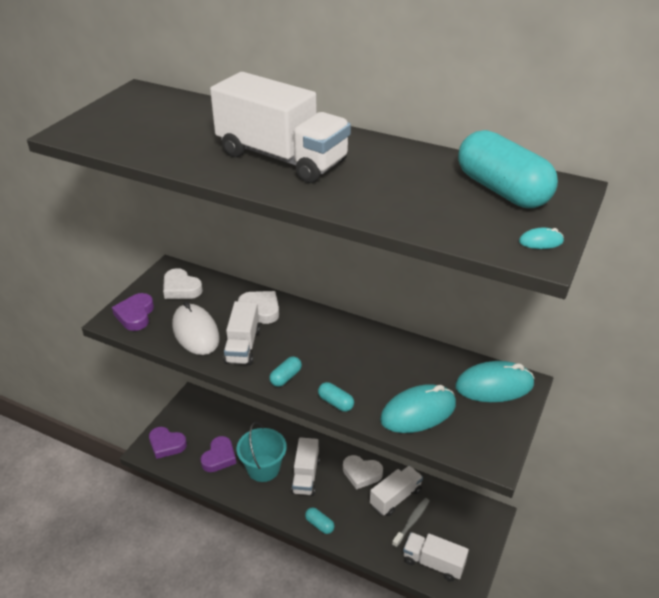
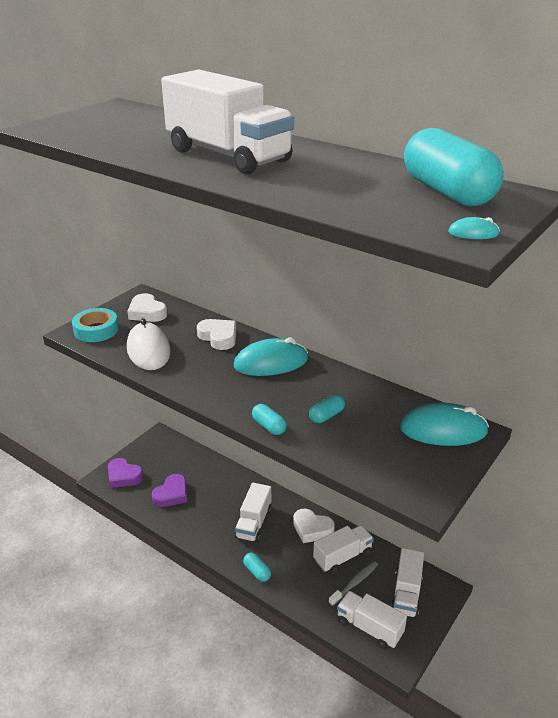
camera: 10 degrees right, 5 degrees down
(135, 315) = (96, 330): purple heart -> turquoise tape
(243, 346) = (190, 366): white truck -> white truck (406, 594)
(263, 468) = (213, 510): turquoise bucket -> none
(286, 377) = (225, 398): turquoise capsule -> turquoise capsule (326, 416)
(418, 412) = (353, 445): turquoise mouse -> turquoise mouse (271, 363)

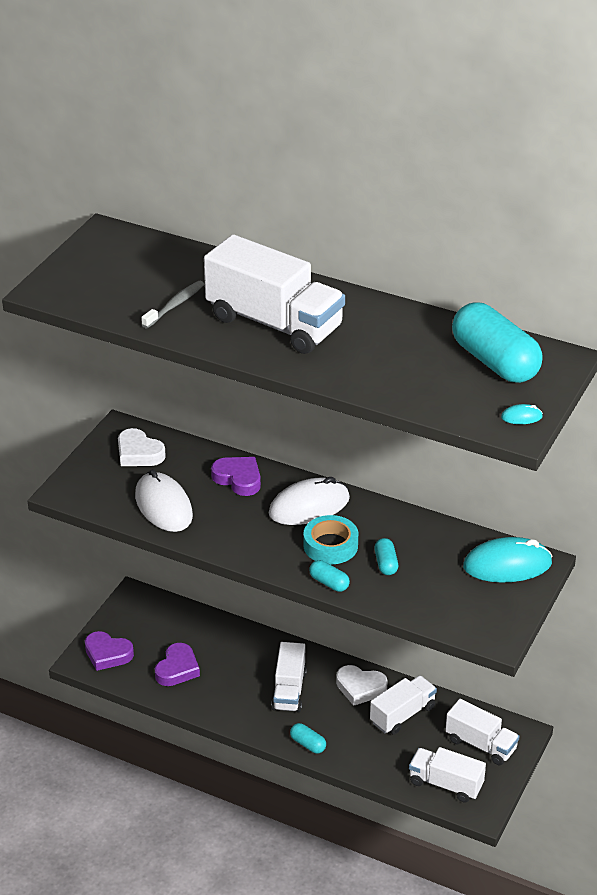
camera: 10 degrees left, 5 degrees up
(96, 330) = (89, 485): turquoise tape -> turquoise tape (330, 545)
(218, 337) = (238, 479): white heart -> purple heart
(271, 363) = (309, 506): turquoise mouse -> white mouse
(326, 416) = (385, 563): turquoise capsule -> turquoise capsule turned 45 degrees counterclockwise
(355, 583) = (422, 741): grey toothbrush -> grey toothbrush (175, 305)
(406, 594) = (481, 744): white truck -> white truck turned 60 degrees counterclockwise

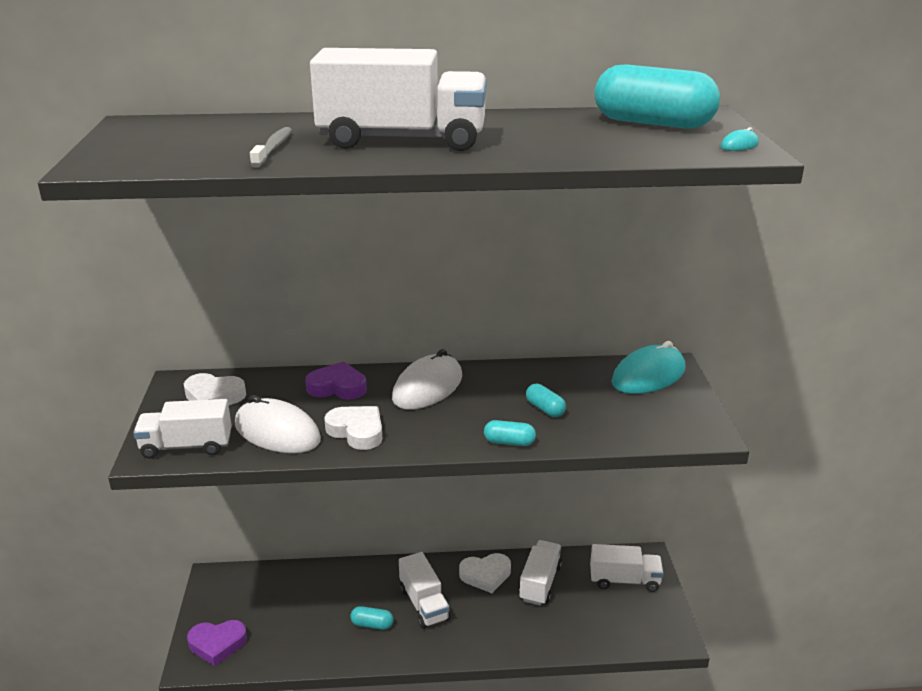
camera: 30 degrees left, 10 degrees down
(177, 669) = (301, 629): purple heart -> none
(222, 528) = (357, 431): none -> white heart
(308, 744) = (478, 646): turquoise capsule -> turquoise capsule (372, 624)
(330, 545) = (479, 411): turquoise tape -> none
(445, 784) = (627, 628): white truck -> white truck (186, 446)

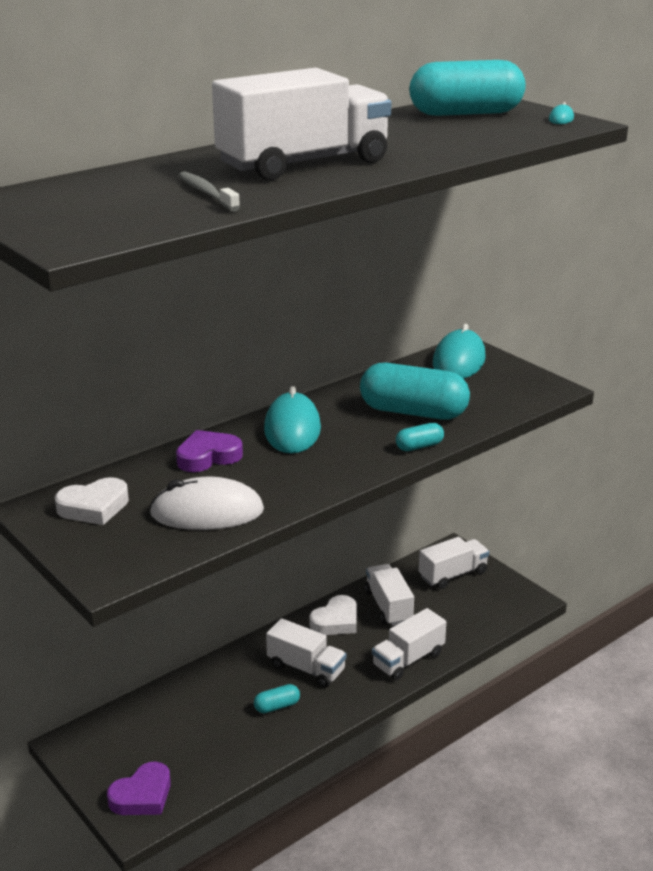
camera: 35 degrees left, 0 degrees up
(186, 446) = (134, 556): white truck -> white truck (408, 660)
(357, 431) = (280, 485): white heart -> none
(427, 387) = (292, 429): white mouse -> turquoise mouse
(545, 409) = (413, 412): turquoise capsule -> turquoise capsule, size x2.25

